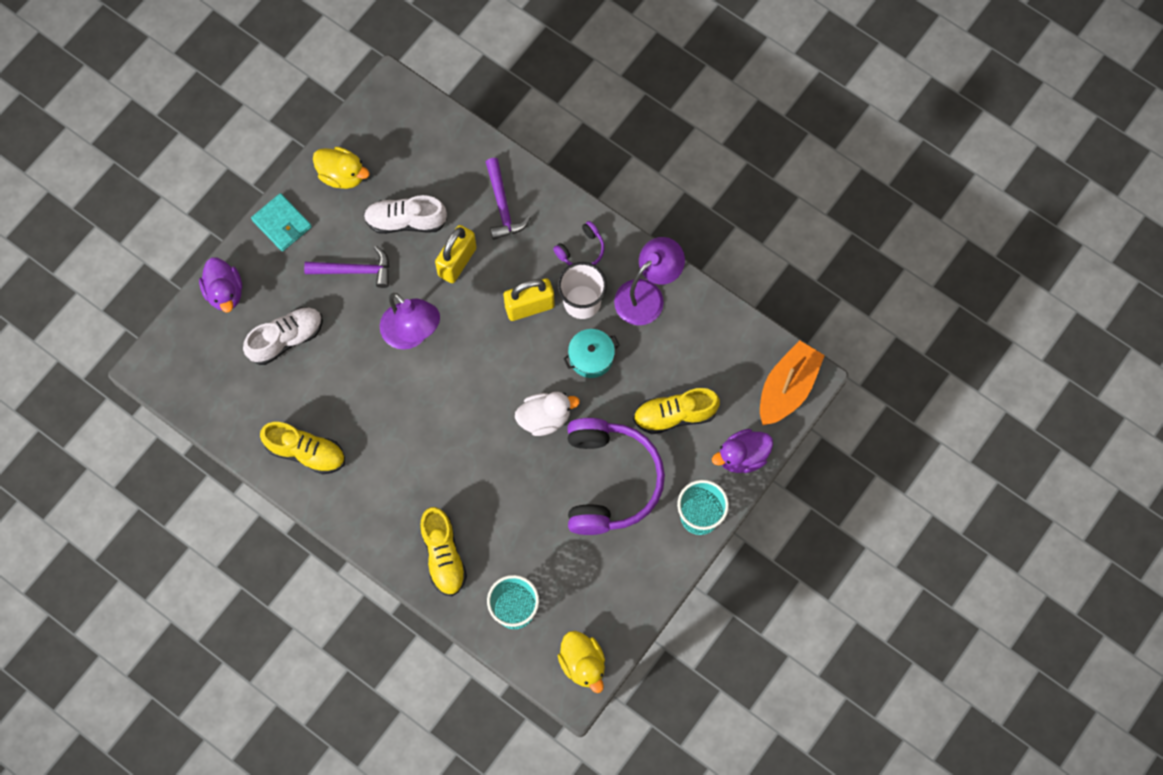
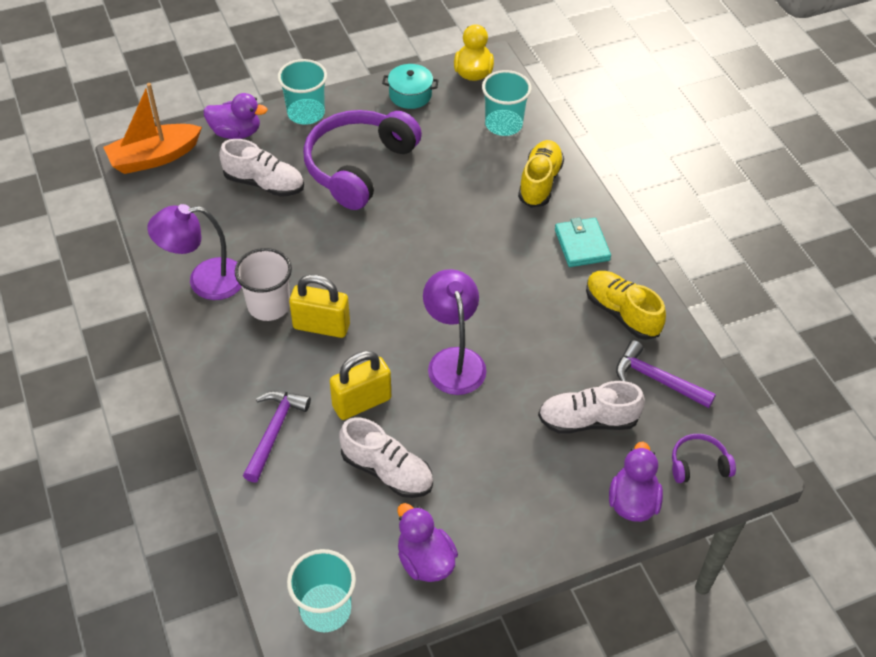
camera: 150 degrees left, 20 degrees down
(282, 223) = (527, 543): turquoise wallet -> turquoise wallet (581, 245)
(342, 175) = (425, 560): yellow duck -> purple duck
(355, 270) = (474, 449): purple hammer -> purple hammer (656, 379)
(386, 111) = (325, 609): none -> turquoise cup
(544, 418) = (378, 234): white duck -> none
(581, 250) = (231, 348): purple headphones -> purple headphones (698, 464)
(591, 357) = (299, 258): turquoise pot -> turquoise pot (410, 95)
(674, 415) = (264, 183): yellow shoe -> white shoe

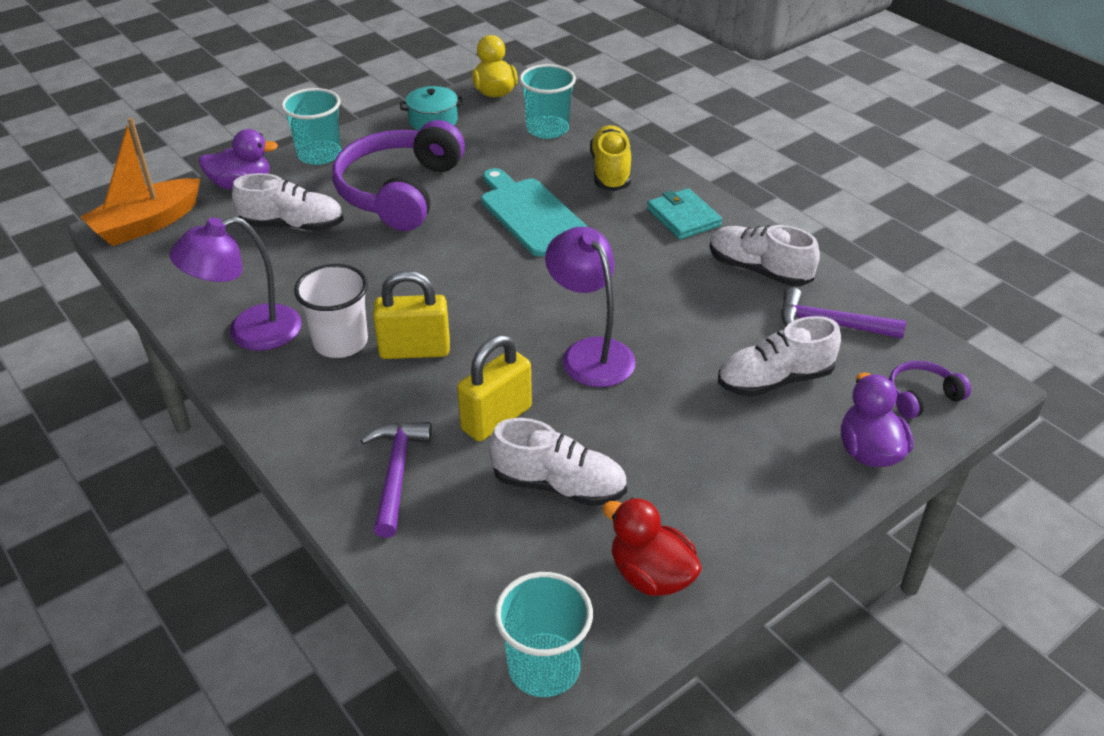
camera: 15 degrees left, 10 degrees down
(425, 560) = (651, 575): purple duck -> red duck
(457, 213) = (531, 214): none -> turquoise cutting board
(621, 313) = (758, 270): yellow shoe -> white shoe

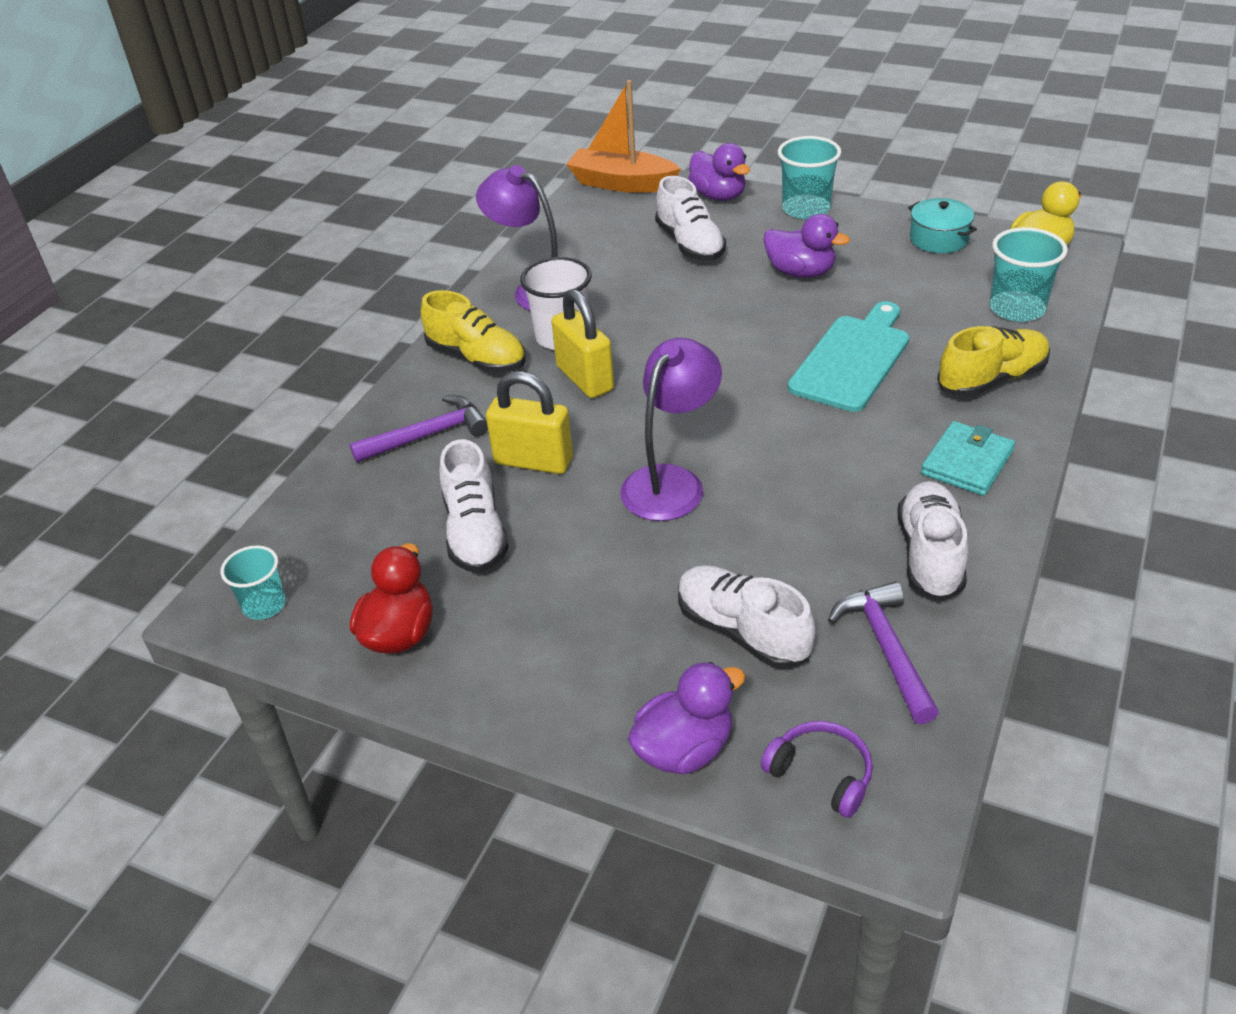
camera: 65 degrees right, 0 degrees up
(313, 404) = (477, 358): none -> yellow shoe
(399, 191) = (800, 272): purple headphones -> purple duck
(544, 667) = (264, 605): turquoise cup -> turquoise cup, size x0.64

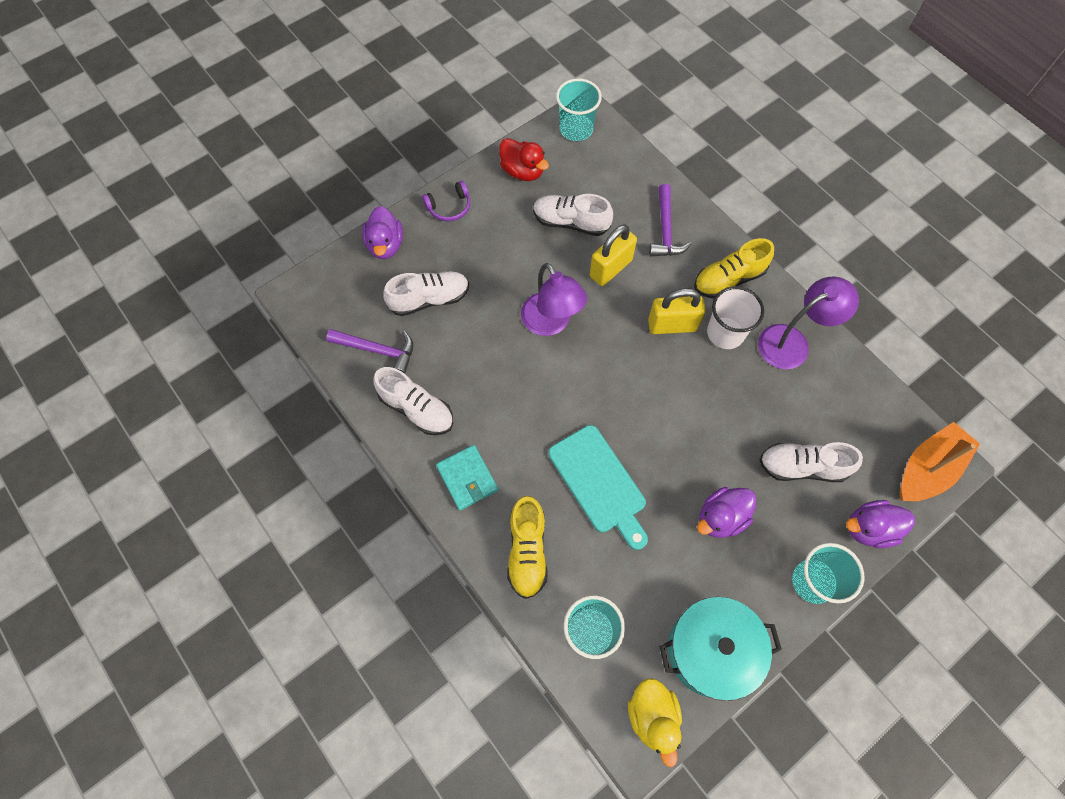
camera: 115 degrees right, 25 degrees up
(264, 605) = (576, 129): turquoise cup -> turquoise cup, size x1.57
(821, 774) = (338, 285): purple headphones -> purple headphones (449, 207)
(938, 239) = (712, 650): turquoise pot -> turquoise pot, size x1.71

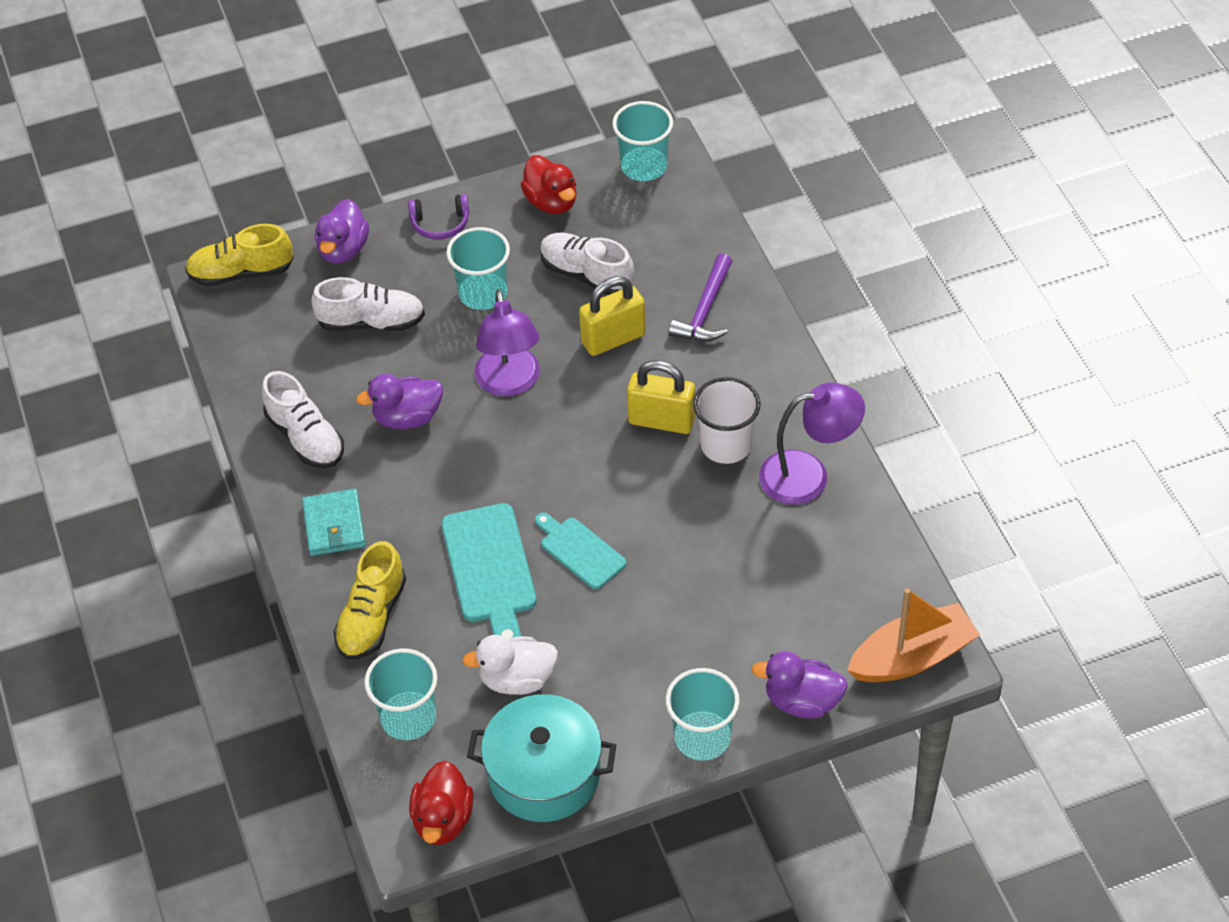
camera: 20 degrees right, 15 degrees down
(378, 350) = (286, 364): purple hammer -> none
(502, 255) = (483, 293): none -> turquoise cup
(652, 717) = (443, 820): yellow duck -> red duck
(658, 448) = (580, 551): none -> turquoise cutting board
(658, 572) = (517, 679): none -> white duck
(721, 518) = (621, 643): purple duck -> purple duck (407, 417)
(728, 279) = (760, 386): yellow shoe -> yellow shoe (241, 273)
(802, 467) = (750, 615): white shoe -> none

